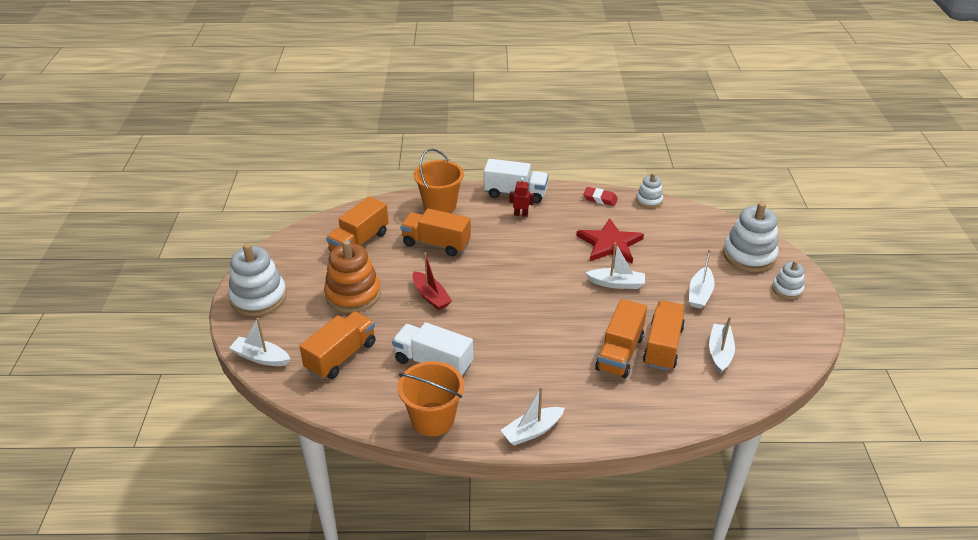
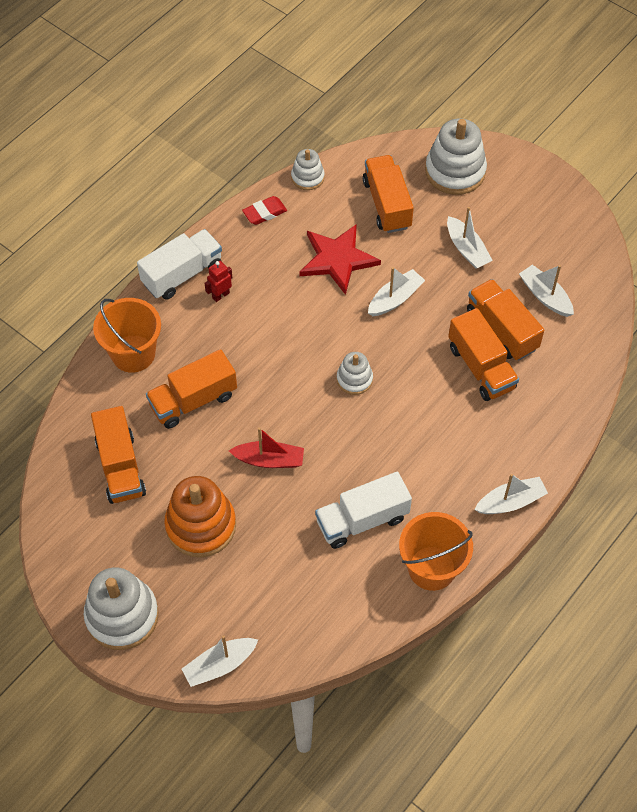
camera: 50 degrees left, 20 degrees up
(341, 356) = (283, 592): orange truck -> orange truck (387, 204)
(532, 431) = (510, 502): white boat -> white boat turned 120 degrees counterclockwise
(787, 289) = (520, 184): white stacking toy -> white stacking toy (354, 379)

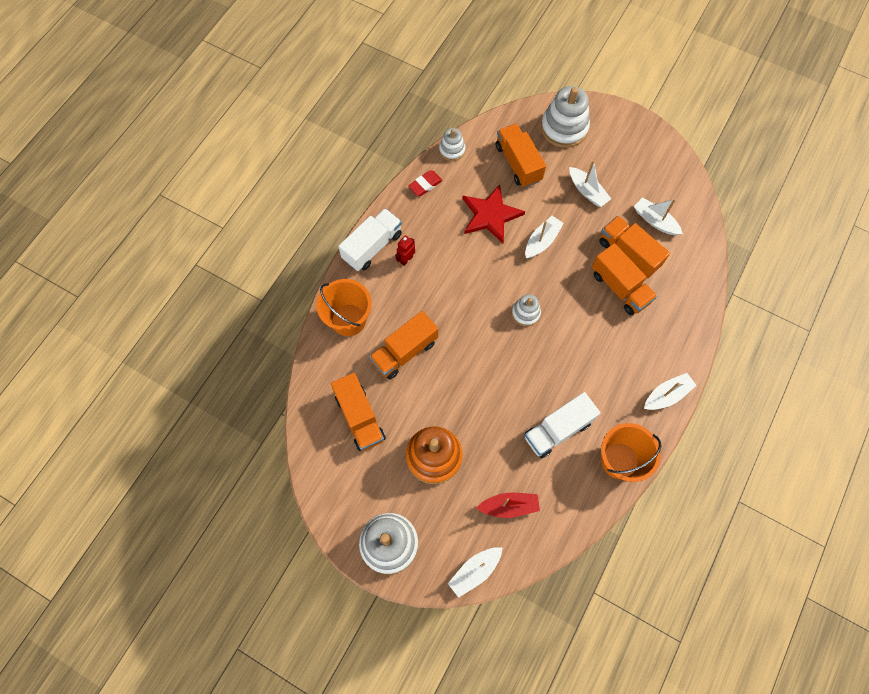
camera: 10 degrees left, 10 degrees up
(269, 460) = (475, 392): red boat -> red boat (509, 506)

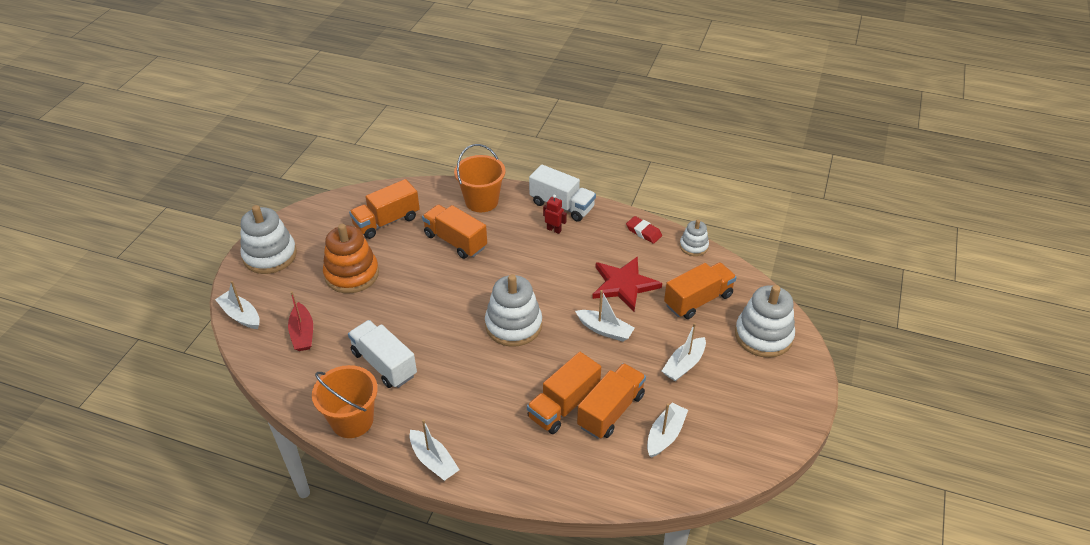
camera: 80 degrees right, 25 degrees down
(525, 313) = (513, 325): white stacking toy -> white stacking toy, size x1.82

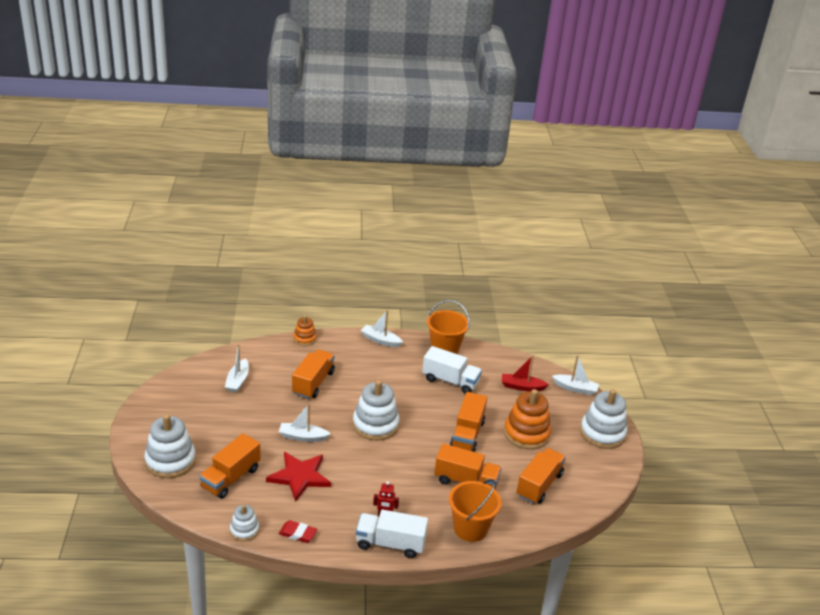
camera: 155 degrees right, 10 degrees down
(302, 333) = (522, 387): red boat -> red boat turned 45 degrees counterclockwise
(545, 494) = (304, 339): none -> orange stacking toy
(611, 411) = (279, 386): orange truck -> orange truck (467, 434)
(684, 365) = (233, 425): white boat -> none

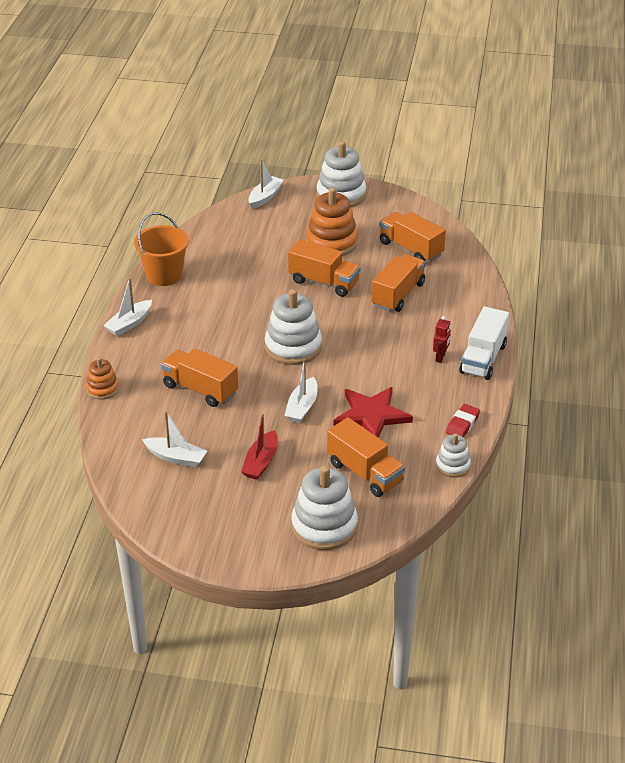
camera: 75 degrees left, 5 degrees up
(450, 381) = (228, 280): white truck -> none
(470, 528) = (466, 302): orange bucket -> none
(522, 387) = (252, 232): red boat -> red boat (261, 462)

